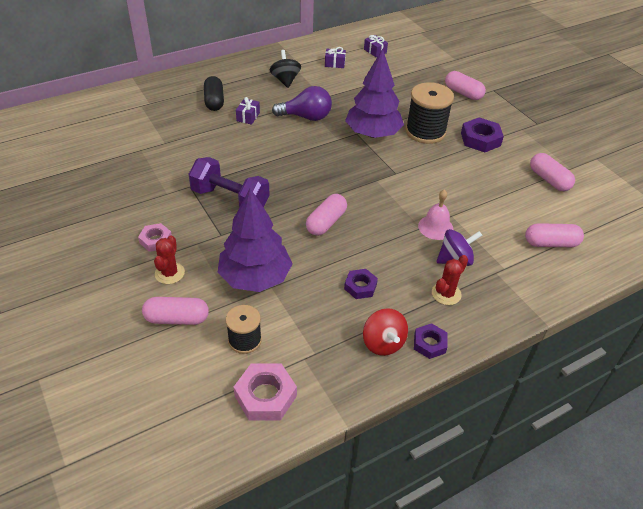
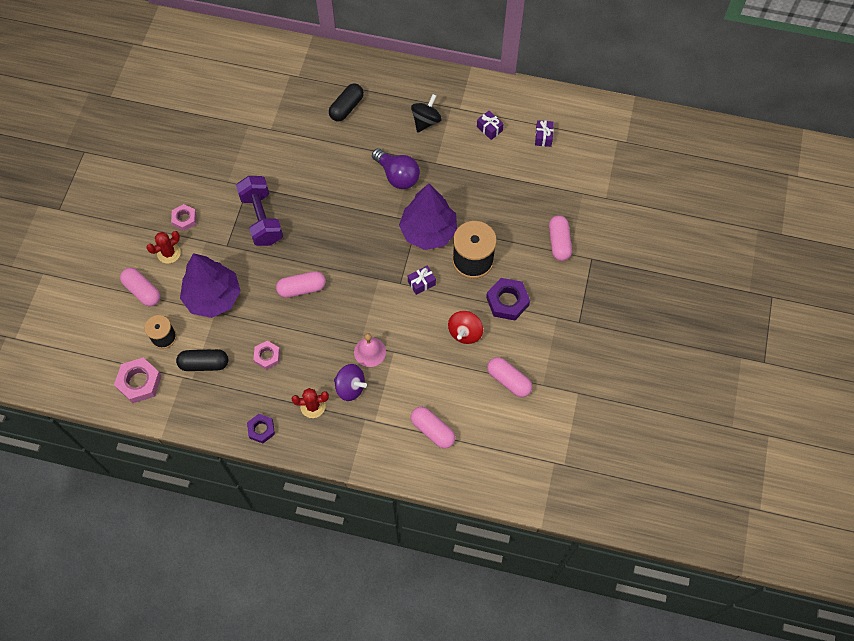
camera: 45 degrees right, 20 degrees up
(248, 117) = (354, 144): purple gift -> purple gift (421, 283)
(311, 332) = (204, 364): none -> black capsule
(360, 286) = (267, 356): purple nut -> pink nut
(383, 343) = (235, 406): red spinning top -> red spinning top (465, 332)
(549, 180) = (508, 380): pink capsule -> pink capsule turned 60 degrees counterclockwise

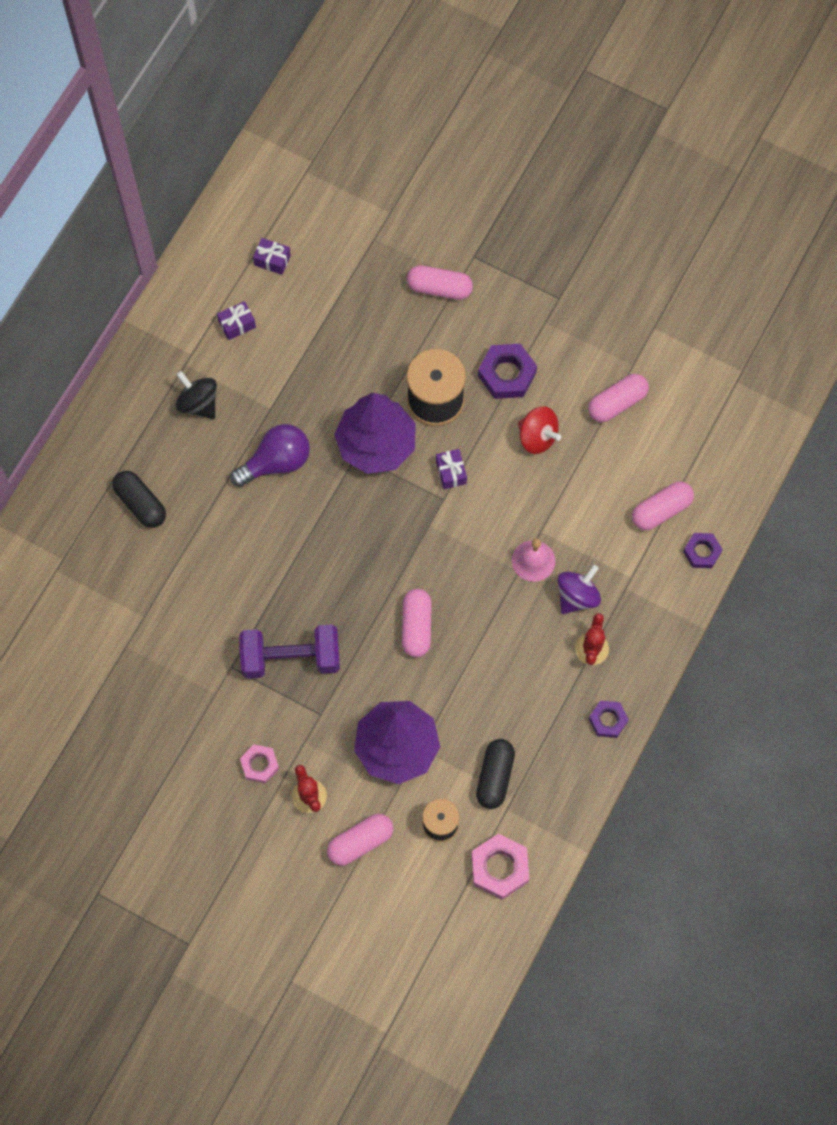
camera: 75 degrees left, 5 degrees up
(267, 356) = (505, 692): pink nut -> none
(407, 467) = (702, 552): none -> purple nut

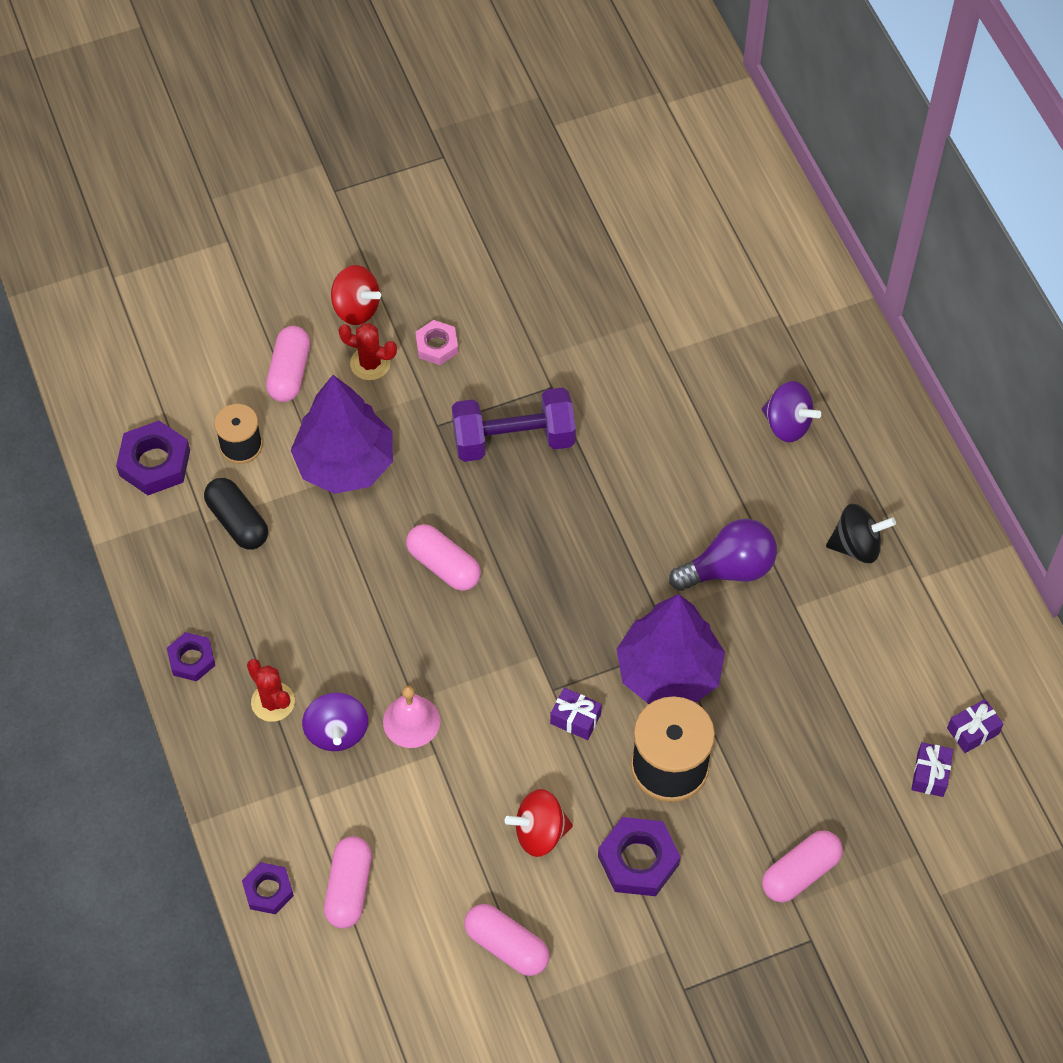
camera: 130 degrees right, 10 degrees down
(140, 504) = (787, 424): black capsule -> purple spinning top
(237, 324) = (920, 643): purple gift -> purple gift (930, 774)
(274, 843) = (356, 308): none -> red spinning top
(276, 462) = (729, 569): purple light bulb -> purple light bulb turned 120 degrees counterclockwise
(291, 658) = (513, 439): purple dumbbell -> purple dumbbell turned 45 degrees clockwise
(499, 868) = (154, 463): pink nut -> purple nut
(617, 403) = (506, 946): pink capsule -> pink capsule turned 60 degrees counterclockwise

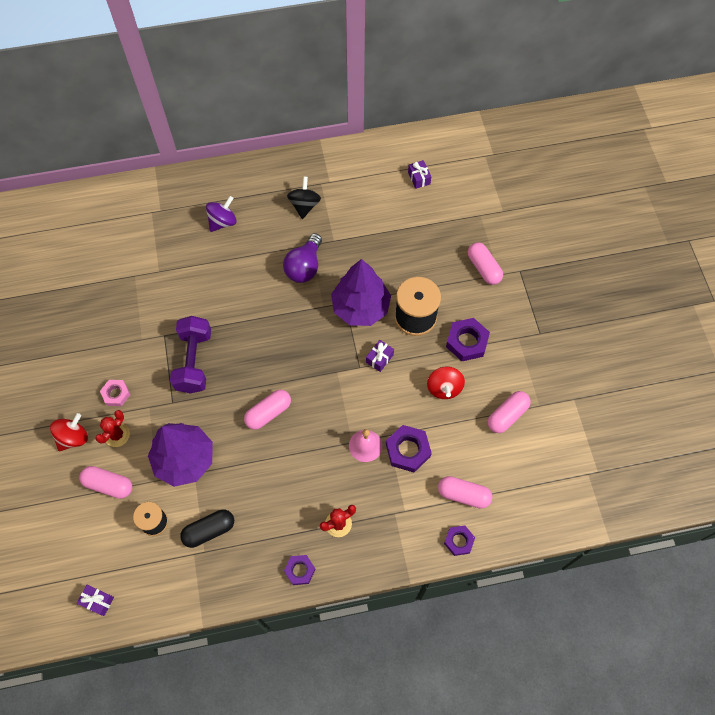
camera: 80 degrees left, 5 degrees up
(154, 463) = (152, 580): purple nut -> purple nut (408, 450)
(337, 732) = (365, 488): purple spinning top -> none
(729, 569) = (304, 267): purple light bulb -> purple light bulb turned 150 degrees counterclockwise
(930, 774) = (439, 201): purple gift -> purple gift (97, 601)

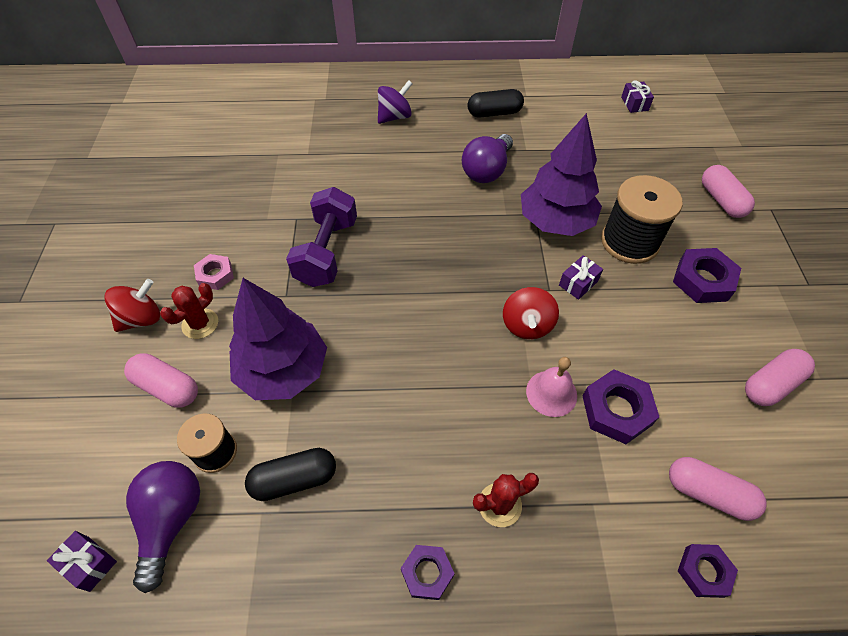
camera: 10 degrees right, 10 degrees down
(139, 568) = (171, 520): none -> purple light bulb
(268, 413) = (414, 328): pink capsule -> none
(304, 205) = (494, 113): black spinning top -> black capsule
(444, 388) = (671, 333): red spinning top -> red spinning top (527, 325)

